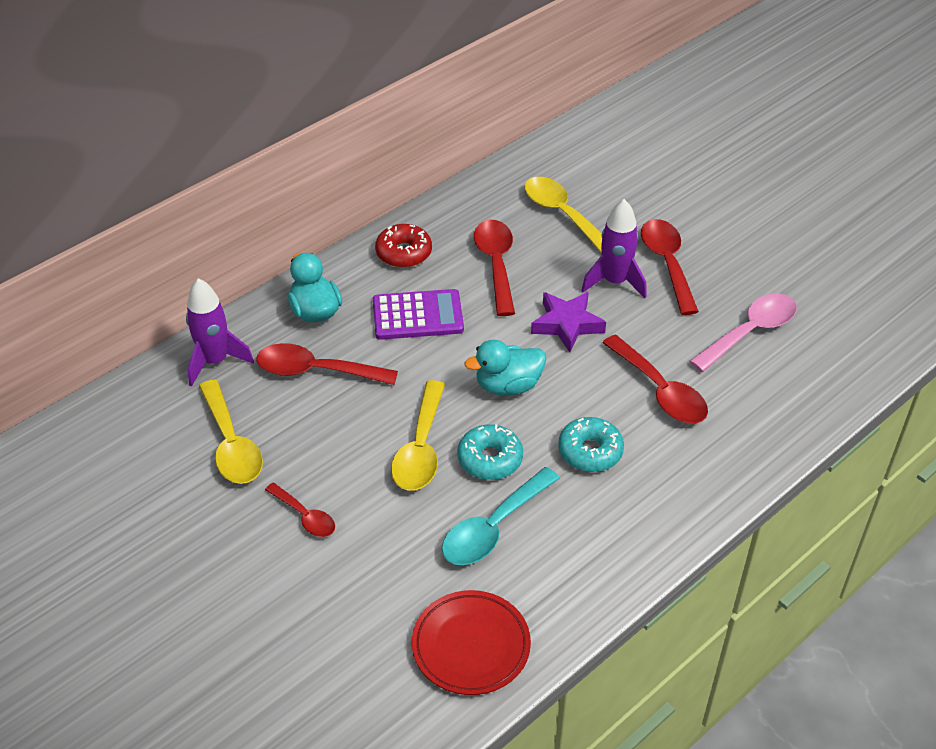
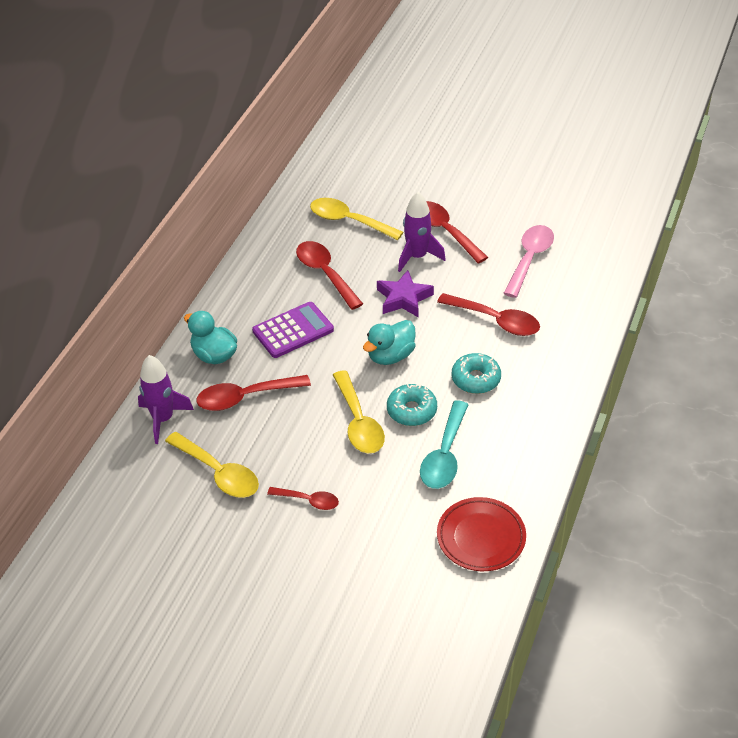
camera: 25 degrees left, 0 degrees up
(404, 253) = (251, 289): red donut -> none

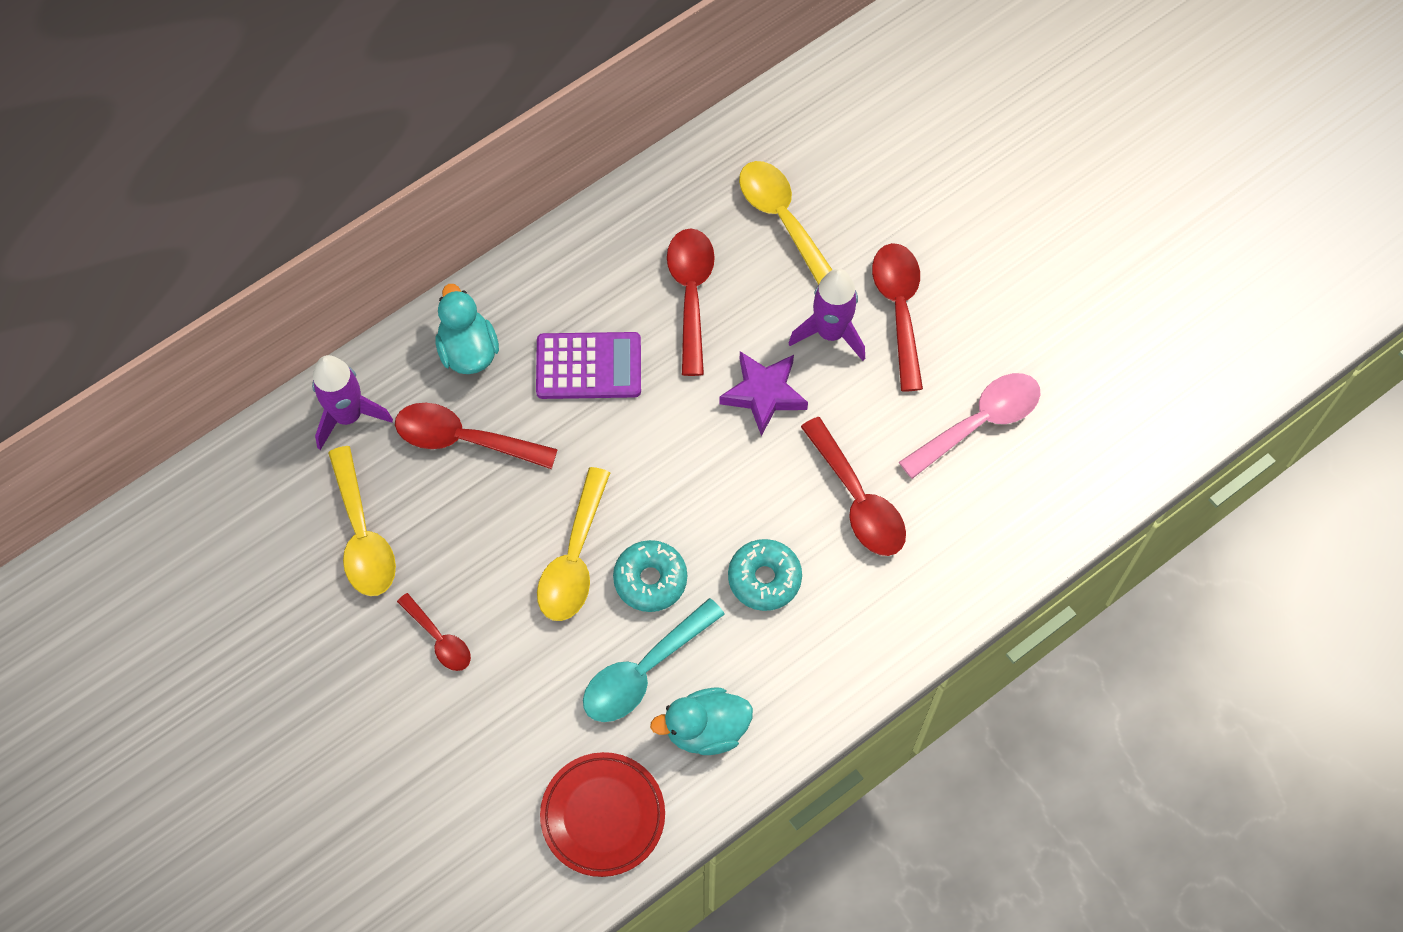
camera: 30 degrees right, 20 degrees up
(390, 356) = (683, 478): turquoise duck -> turquoise duck (706, 729)

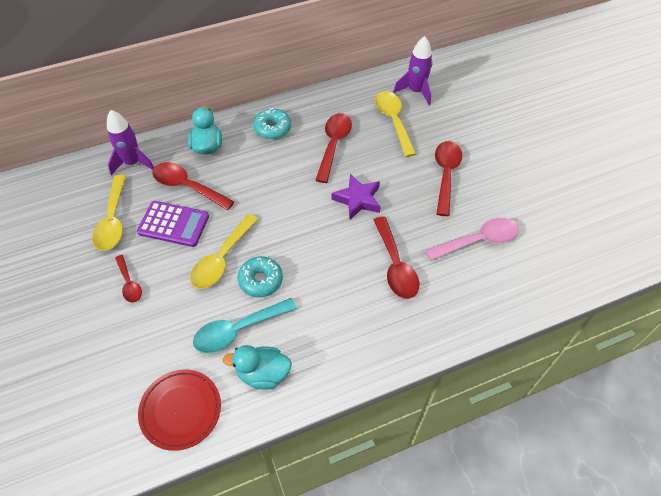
camera: 15 degrees right, 10 degrees down
(588, 366) = (267, 166): purple calculator -> purple calculator (173, 224)
(764, 578) = (327, 295): turquoise donut -> turquoise donut (272, 128)
(830, 333) = (404, 178): purple rocket -> purple rocket (416, 91)

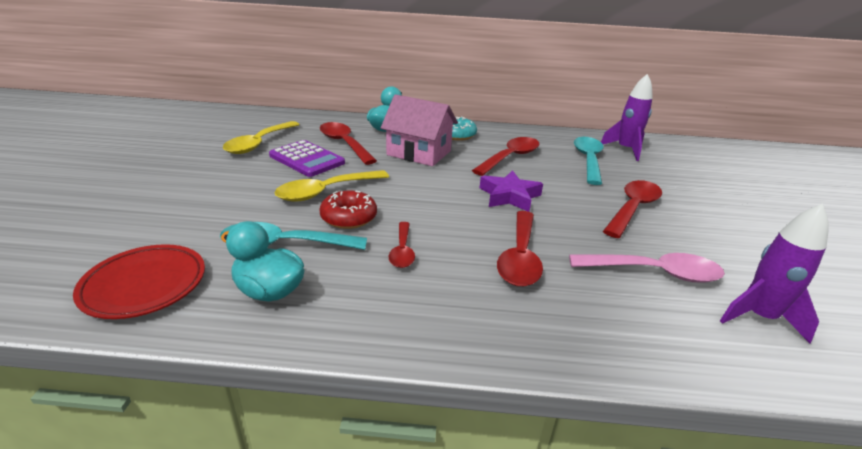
camera: 25 degrees right, 25 degrees down
(129, 283) = (223, 180): red spoon -> red spoon (402, 251)
(133, 163) = (314, 122): purple rocket -> purple rocket (759, 317)
(258, 171) = (419, 153): none -> pink house
(260, 280) = (349, 217): turquoise donut -> red donut
(393, 121) = (588, 160): yellow spoon -> turquoise spoon

